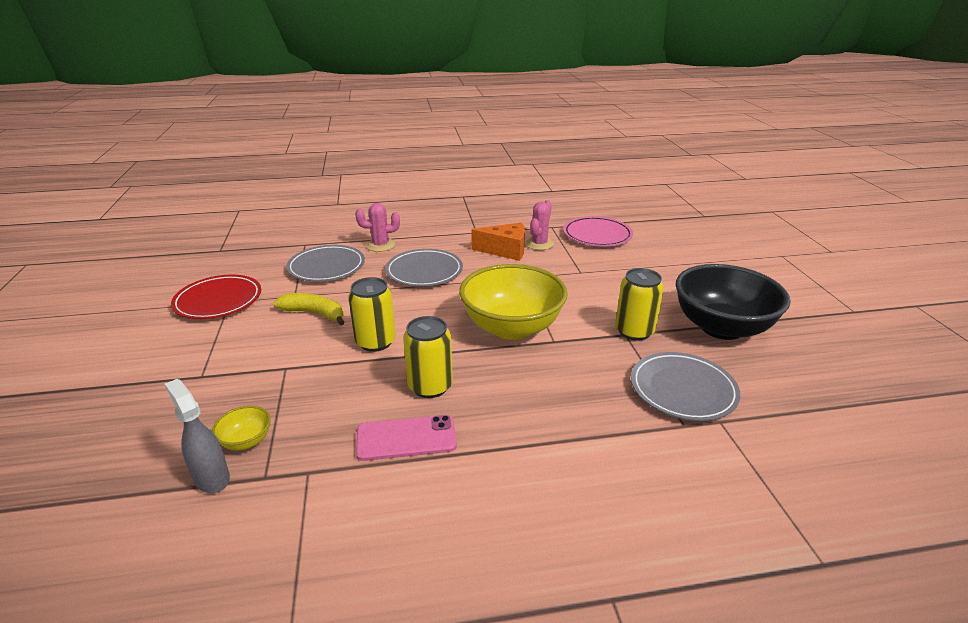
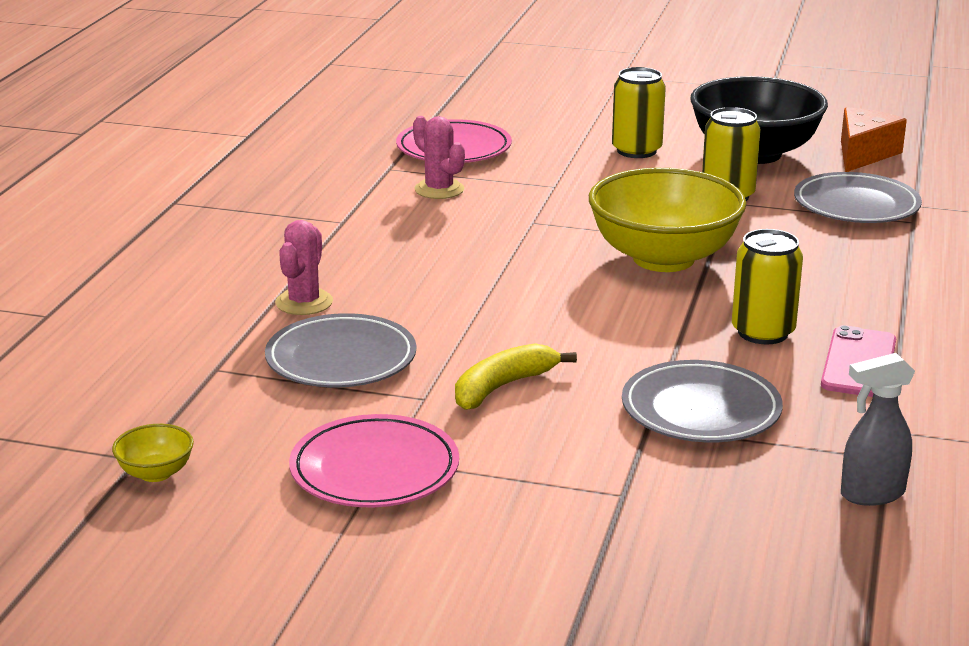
camera: 65 degrees left, 5 degrees down
(218, 301) = (374, 469): red plate -> pink plate
(246, 441) = (809, 466): yellow bowl -> yellow bowl (156, 473)
(375, 342) = (628, 351): yellow can -> yellow can (636, 150)
(424, 271) = (444, 284): grey plate -> grey plate (701, 410)
(505, 250) = (435, 216): orange cheese -> orange cheese (863, 154)

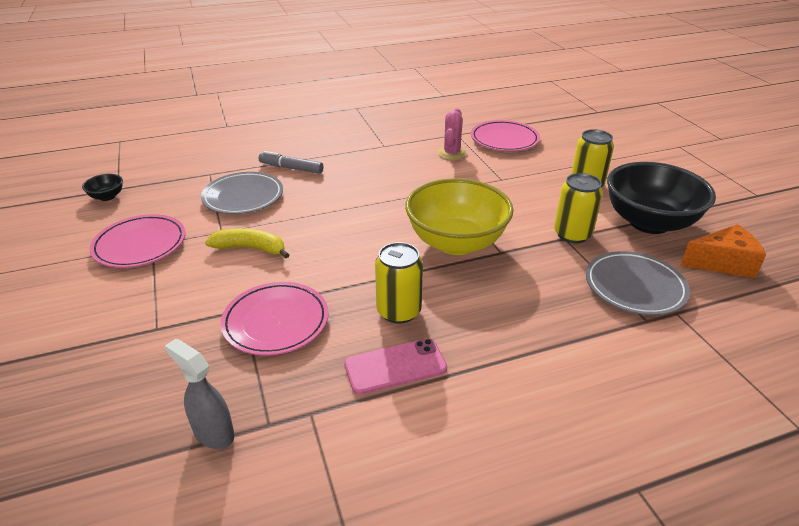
camera: 55 degrees right, 10 degrees up
(156, 473) = (107, 197): yellow bowl -> black bowl
(304, 302) = (291, 168): pink cactus -> grey marker
(701, 410) = (276, 322): grey plate -> pink plate

